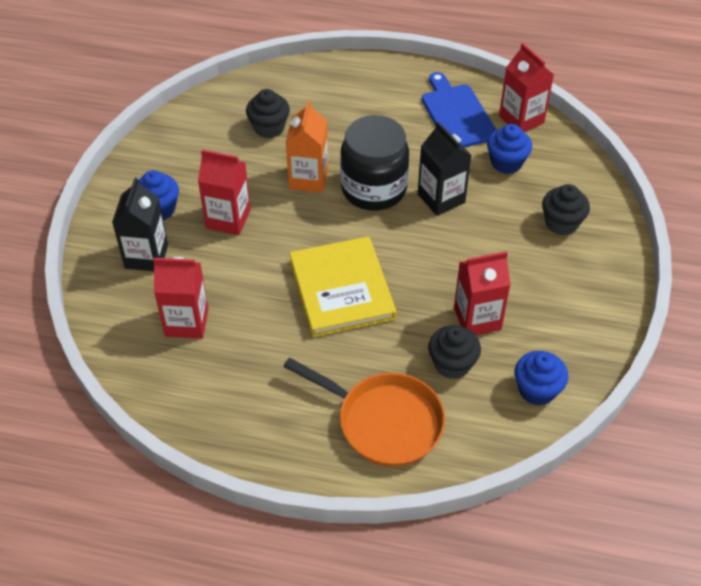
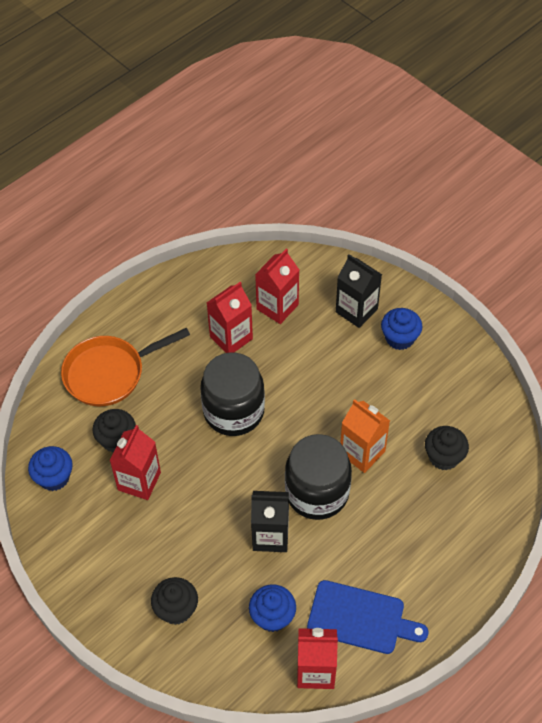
camera: 125 degrees right, 5 degrees up
(228, 219) = (357, 376): red carton -> red carton (231, 338)
(341, 289) = (233, 411): yellow book -> black jar

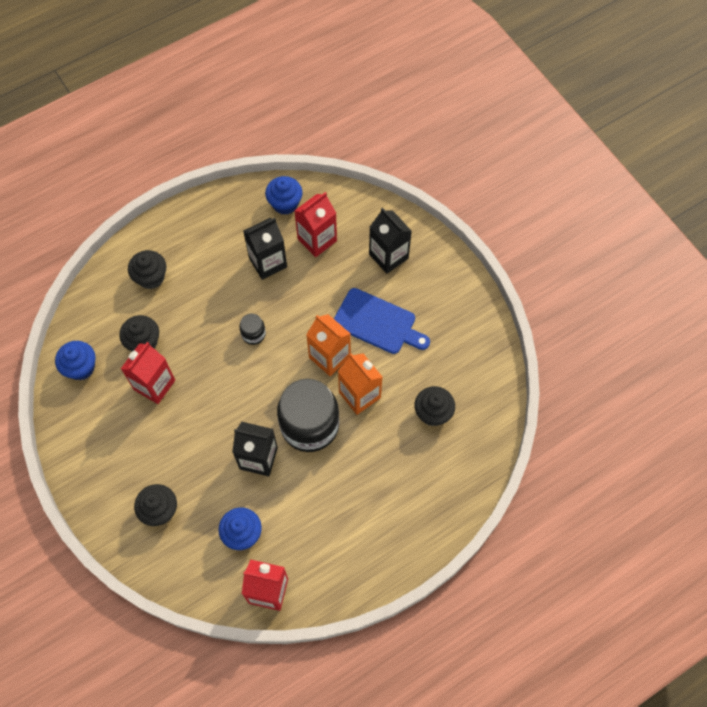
camera: 10 degrees right, 10 degrees up
(109, 373) = (151, 277): orange pan -> black cupcake
(231, 338) = (268, 262): red carton -> black carton
(233, 411) = (253, 334): black jar -> black jar, size x0.43
(320, 420) = (329, 357): none -> orange carton
(360, 618) = (320, 550): blue cutting board -> blue cutting board (378, 322)
(399, 338) = (421, 290): blue cupcake -> blue cupcake (285, 203)

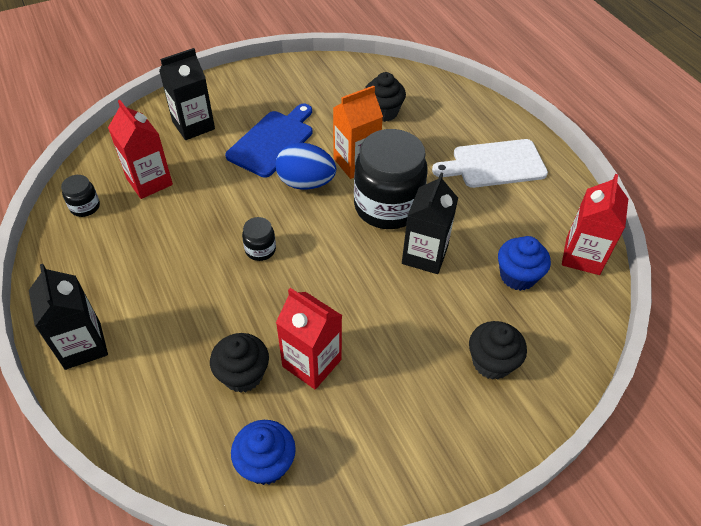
camera: 85 degrees left, 15 degrees down
(151, 277) = (140, 362): black cupcake -> none
(268, 262) = (164, 229): black carton -> black carton (83, 345)
(285, 203) = (85, 207): blue cupcake -> black jar
(329, 357) = (306, 183): orange carton -> blue egg
(373, 518) = (494, 164): none -> white cutting board

